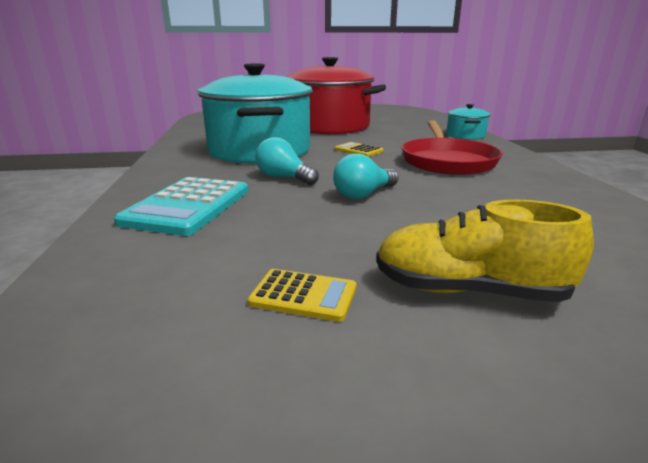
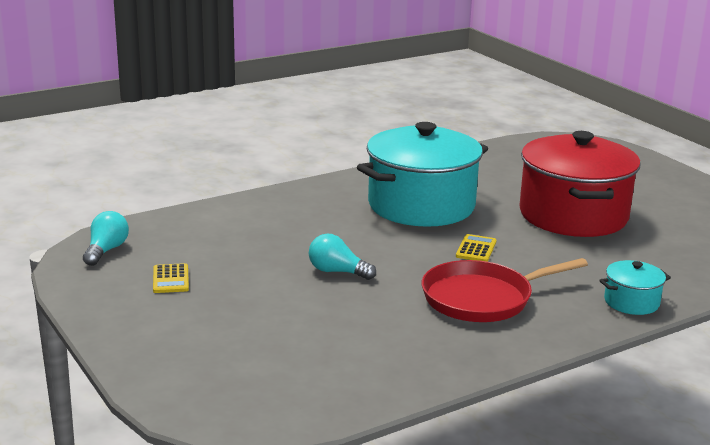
camera: 65 degrees right, 0 degrees up
(188, 206) = (261, 218): turquoise calculator -> none
(284, 178) = (350, 234): turquoise light bulb -> turquoise light bulb (106, 250)
(468, 290) = (203, 322): yellow shoe -> none

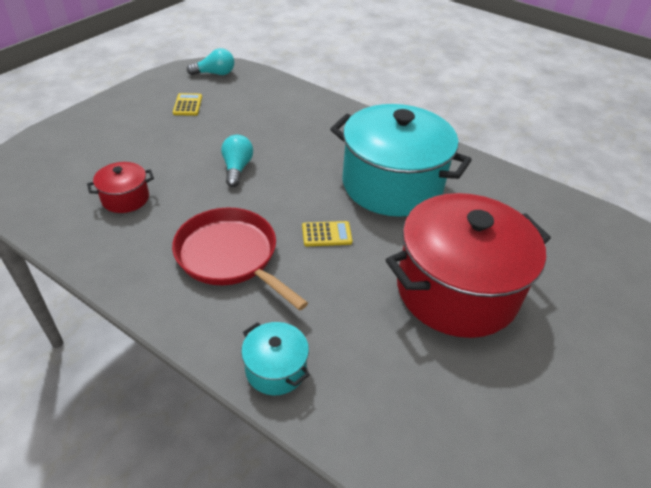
camera: 65 degrees right, 20 degrees up
(170, 279) = (188, 105): yellow calculator -> yellow calculator turned 120 degrees clockwise
(347, 342) = (125, 198): none -> red pot

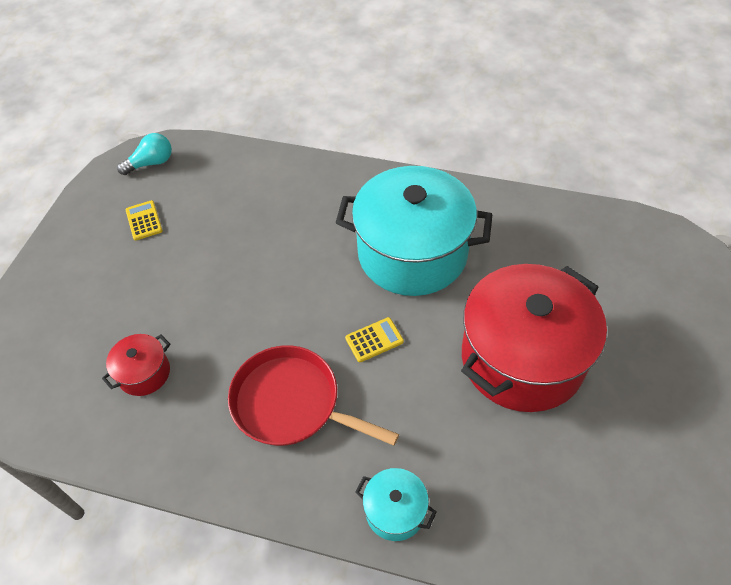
camera: 15 degrees left, 10 degrees up
(237, 168) = (243, 290): turquoise light bulb -> none

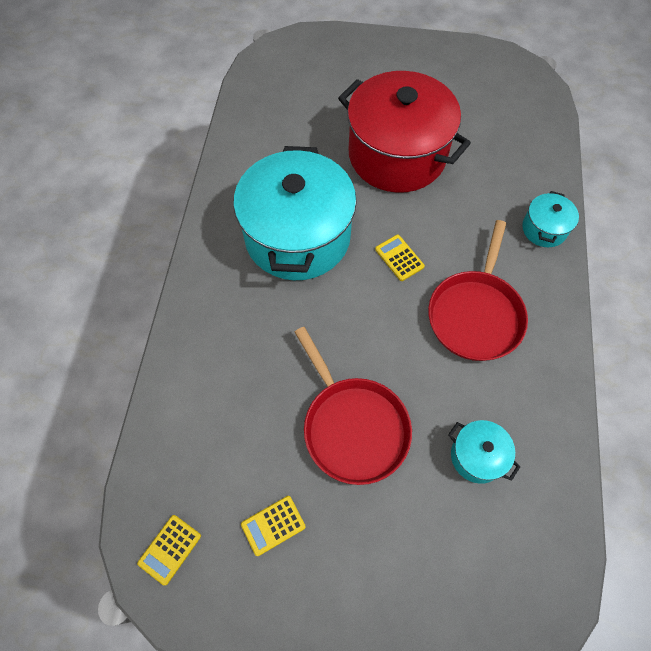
camera: 100 degrees left, 10 degrees up
(144, 373) = (477, 456): red pot -> turquoise pot
(151, 163) = (170, 549): turquoise light bulb -> yellow calculator
(203, 279) = (353, 427): none -> red pan

